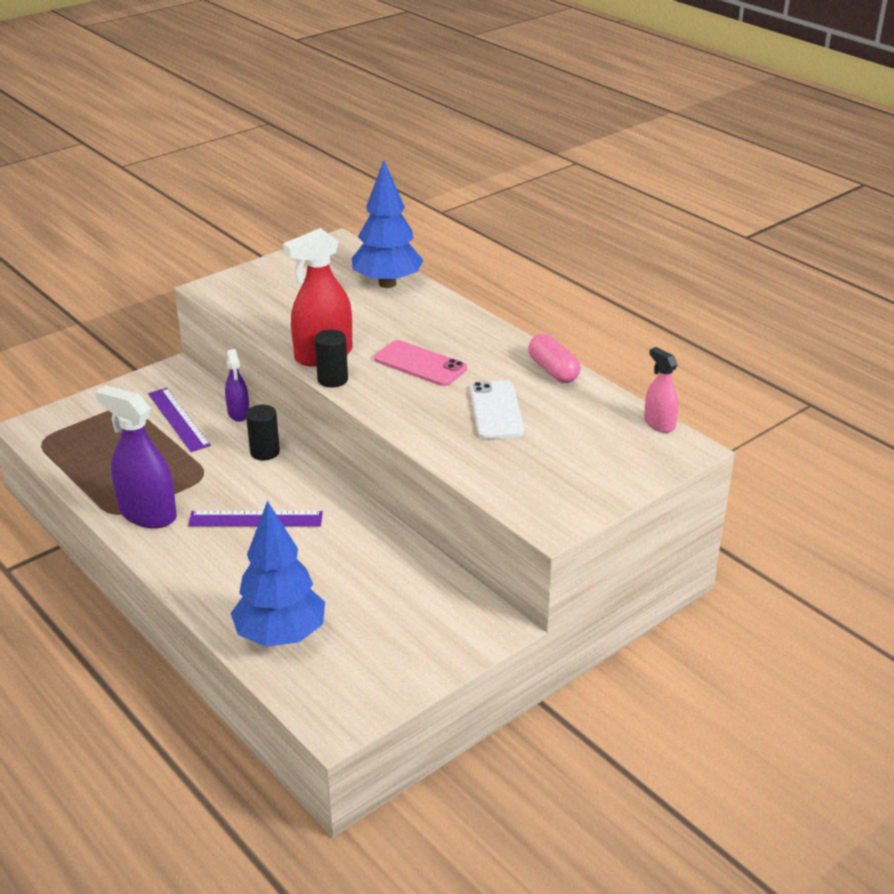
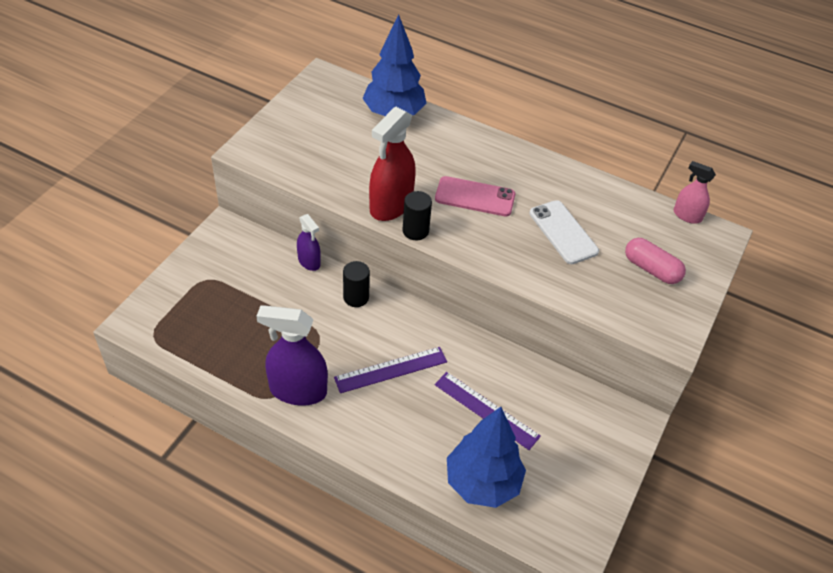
camera: 25 degrees left, 15 degrees up
(178, 419) = (261, 281): purple ruler -> purple ruler (486, 410)
(553, 370) = (580, 179): pink capsule -> pink capsule (651, 269)

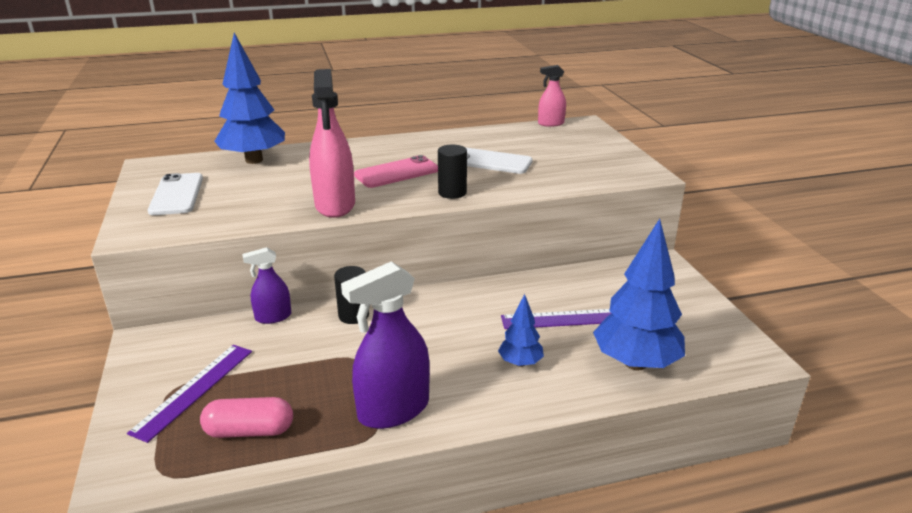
camera: 40 degrees left, 20 degrees down
(308, 124) = (177, 194): none -> white phone
(309, 261) = (273, 317): purple spray bottle -> purple spray bottle turned 150 degrees clockwise
(391, 205) = (335, 205): red spray bottle -> pink spray bottle
(391, 369) = (455, 342): purple ruler -> purple ruler (194, 390)
(409, 419) = (520, 363): none -> blue tree
(415, 231) = (380, 208): black cylinder -> black cylinder (452, 193)
(651, 269) = (576, 152): pink capsule -> pink capsule (250, 431)

